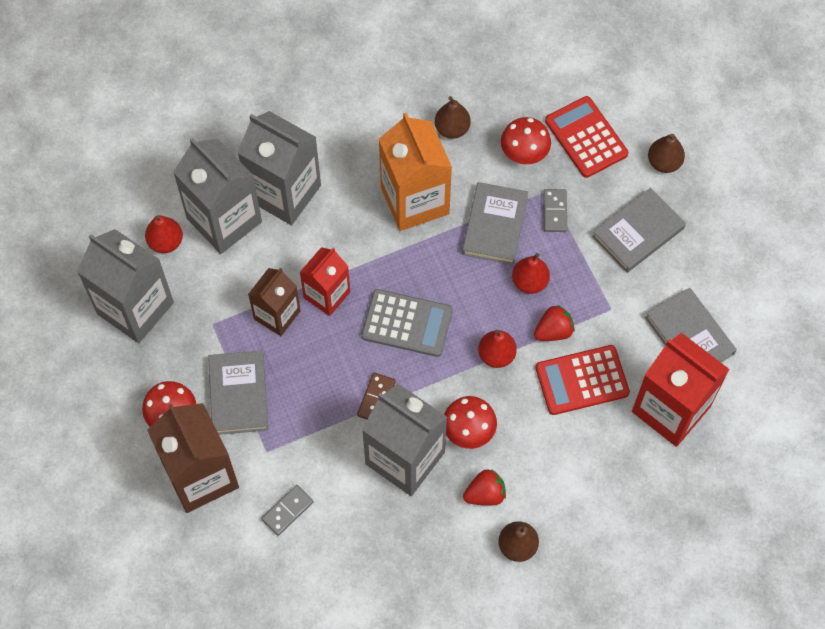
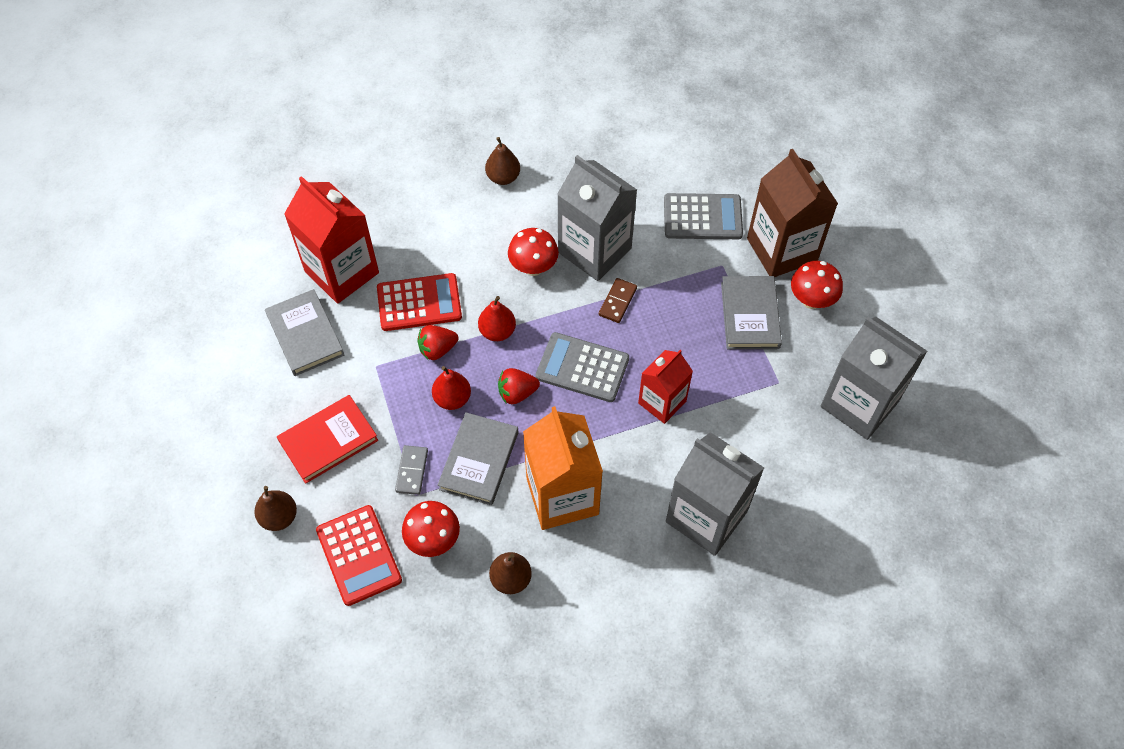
camera: 175 degrees left, 5 degrees down
(166, 242) = (834, 471): red pear -> none
(224, 220) = (772, 490): grey carton -> none
(277, 315) = (713, 386): brown carton -> none
(287, 511) = (702, 217): grey domino -> grey calculator
(485, 494) = (525, 217): red strawberry -> red strawberry (517, 393)
(638, 232) = (328, 441): grey book -> red book

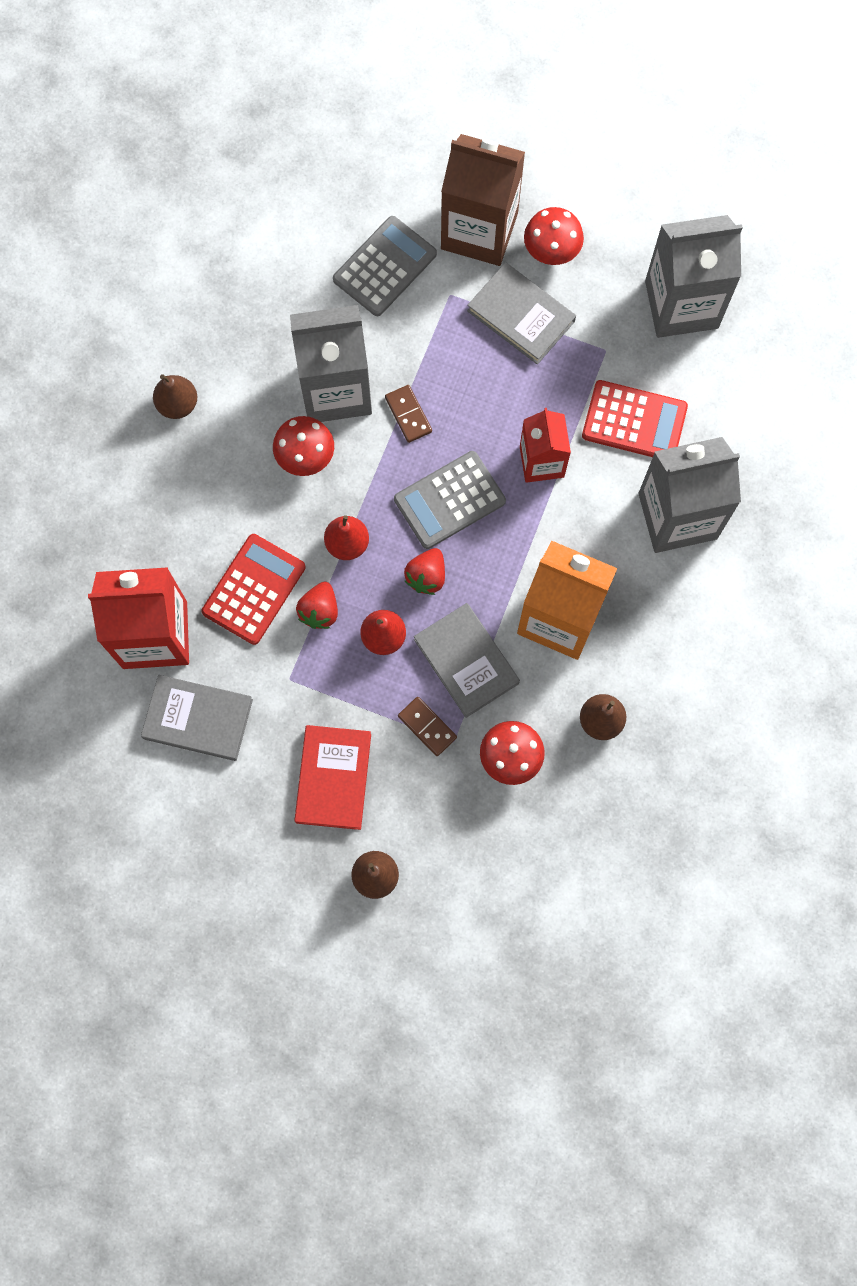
camera: 50 degrees left, 15 degrees up
(359, 555) = (472, 832): red calculator -> red calculator (634, 421)
(412, 471) = (427, 727): grey domino -> brown domino

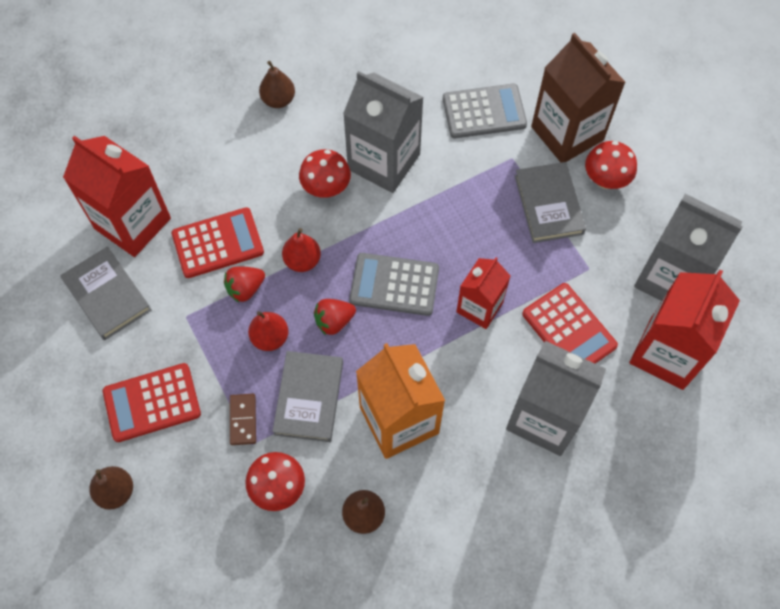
camera: 40 degrees right, 10 degrees down
(333, 778) = (152, 403): red book -> red calculator
(408, 415) = (416, 211): brown domino -> none
(731, 377) = (667, 353): none -> red carton

